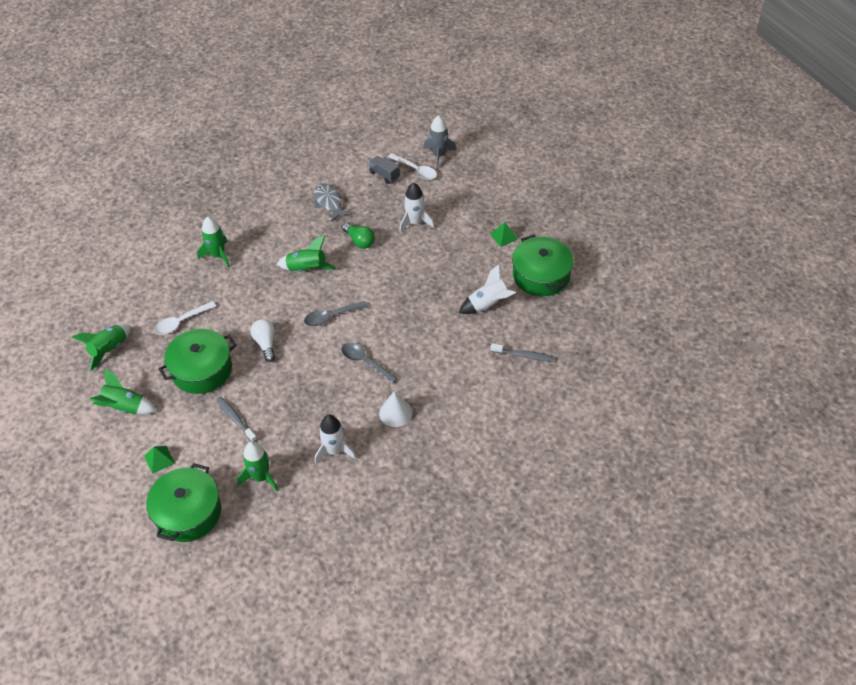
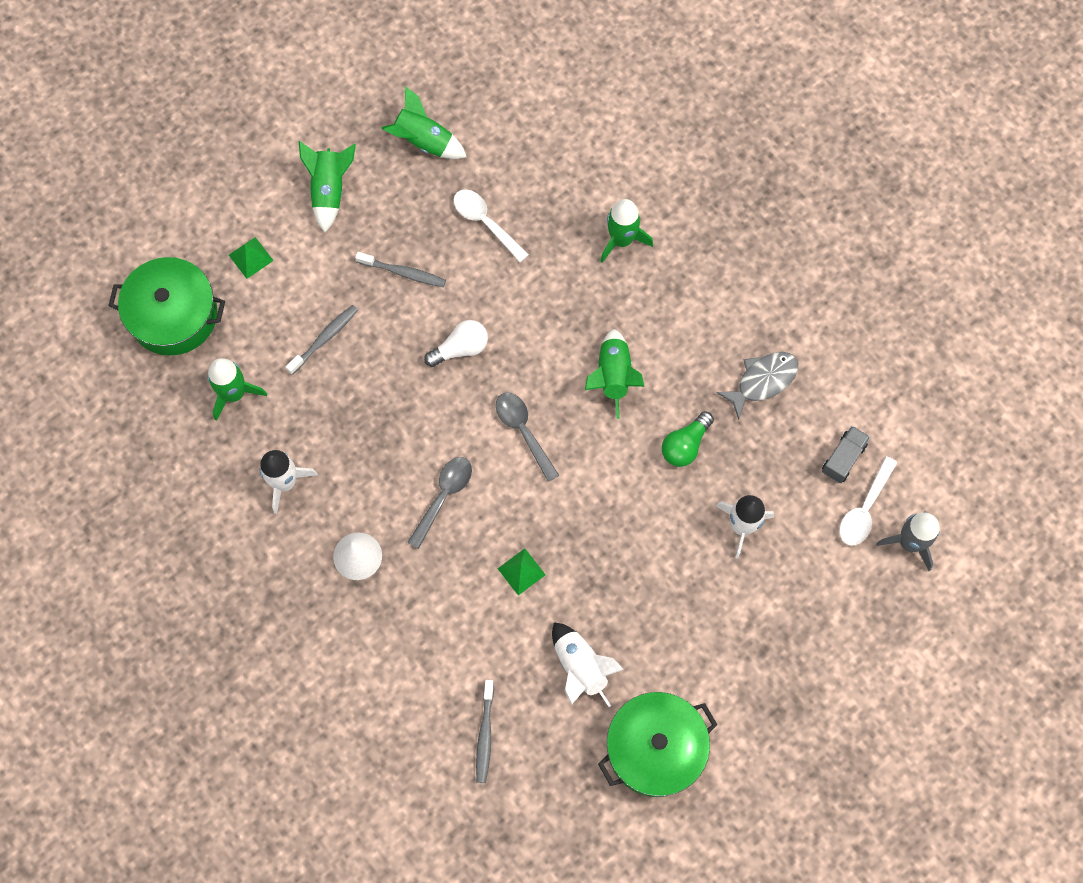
camera: 80 degrees right, 20 degrees up
(202, 370) = (403, 273): green pot -> grey toothbrush
(504, 236) = (733, 677): green pyramid -> green pyramid (521, 571)

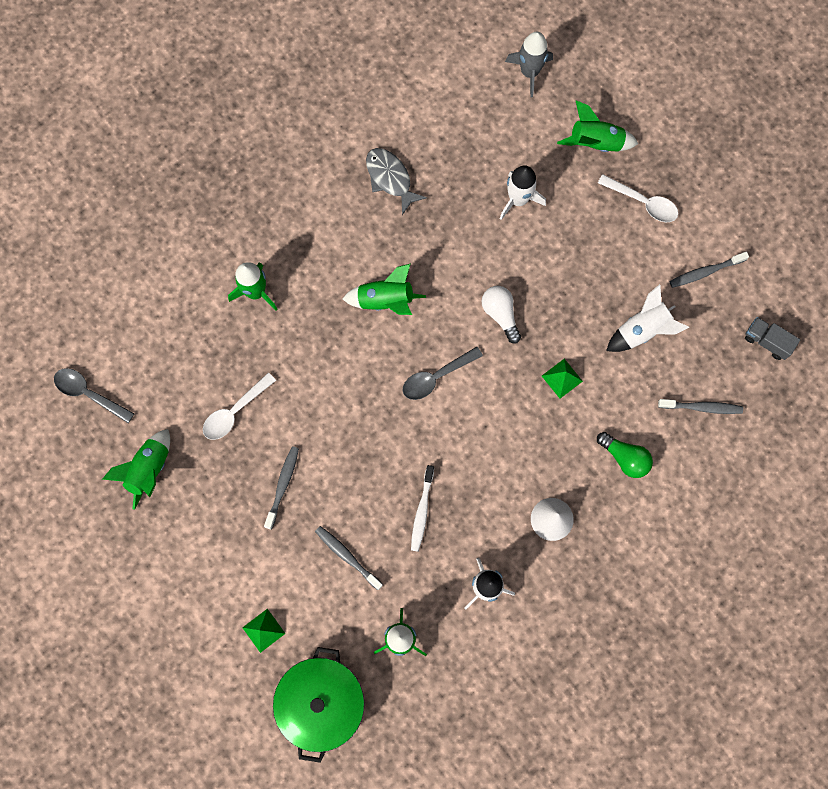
camera: 90 degrees left, 5 degrees up
(329, 190) = (196, 557): green rocket -> green rocket (595, 143)
(371, 415) = (422, 511): none -> white toothbrush
(443, 497) = (497, 445): grey spoon -> grey spoon (89, 393)
(460, 348) = (358, 432): white light bulb -> white light bulb (500, 314)
(655, 748) = (705, 272): green pot -> grey toothbrush
(685, 445) = (448, 242): green light bulb -> green light bulb (624, 457)
(843, 458) = (458, 118): grey truck -> grey truck (767, 341)
(864, 509) = (501, 104): white spoon -> white spoon (643, 202)

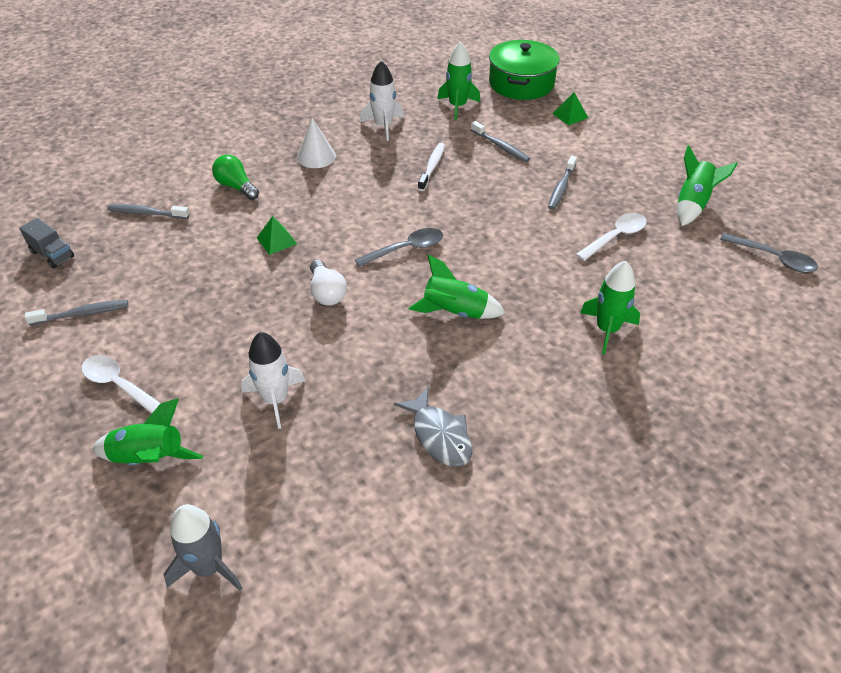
camera: 175 degrees left, 30 degrees down
(642, 330) = (178, 270): white rocket -> none

